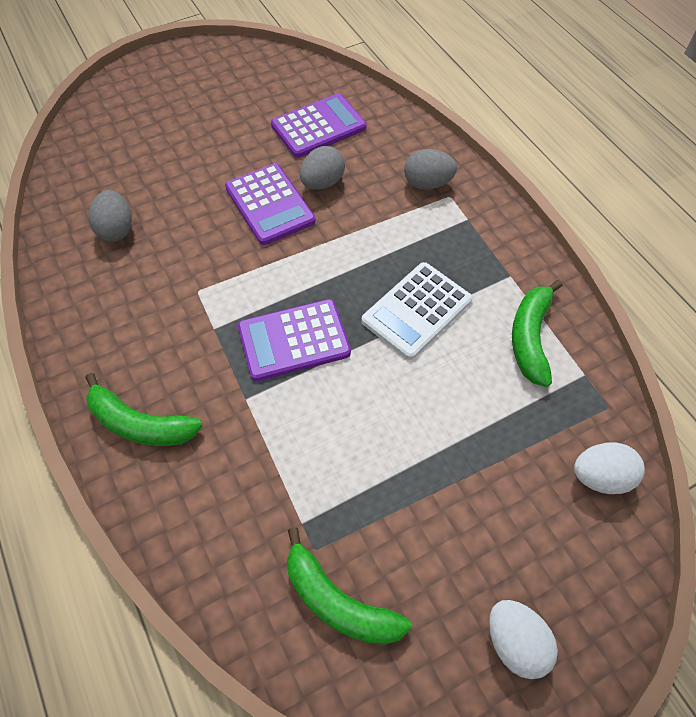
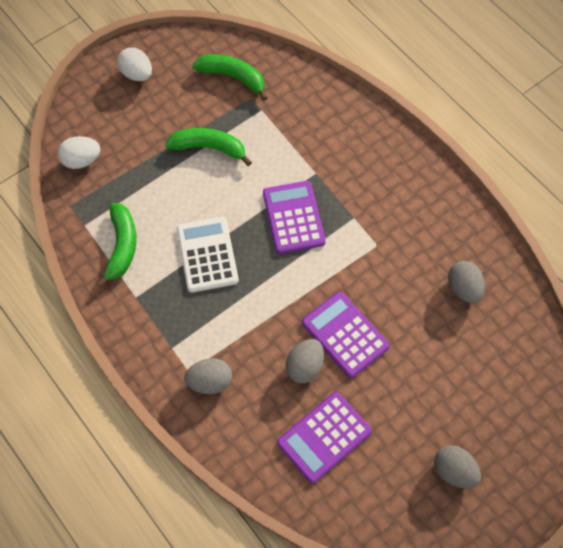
camera: 170 degrees right, 5 degrees up
(140, 424) = (378, 147): green banana -> green banana (209, 148)
(205, 90) = (454, 471): none -> grey egg
(294, 340) = (293, 217): purple calculator -> purple calculator turned 75 degrees counterclockwise
(416, 311) = (207, 255): white calculator -> white calculator turned 45 degrees counterclockwise

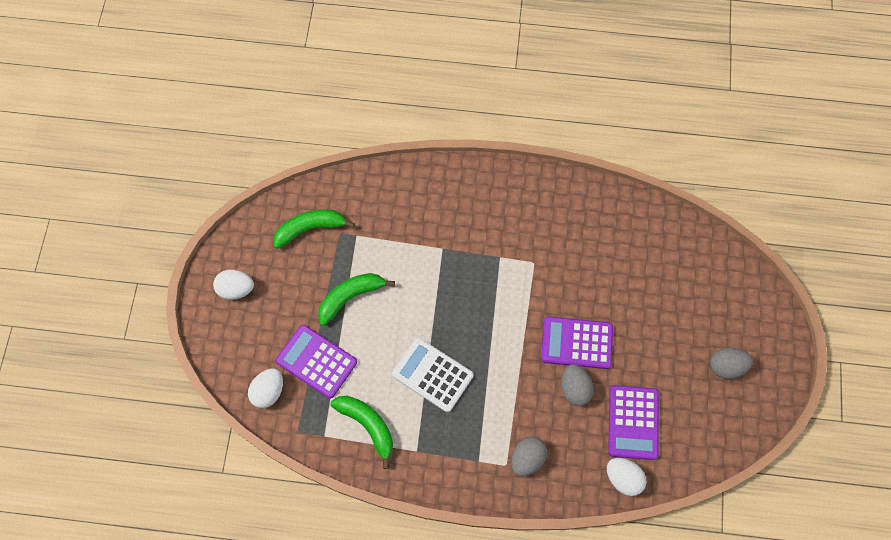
camera: 45 degrees left, 5 degrees up
(268, 471) = (623, 478): none -> white egg
(293, 217) = (461, 294): purple calculator -> purple calculator (316, 361)
(463, 288) = (615, 241): grey egg -> none

